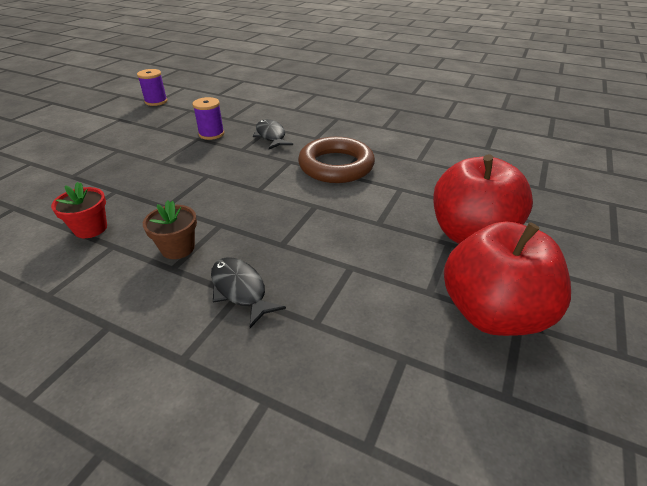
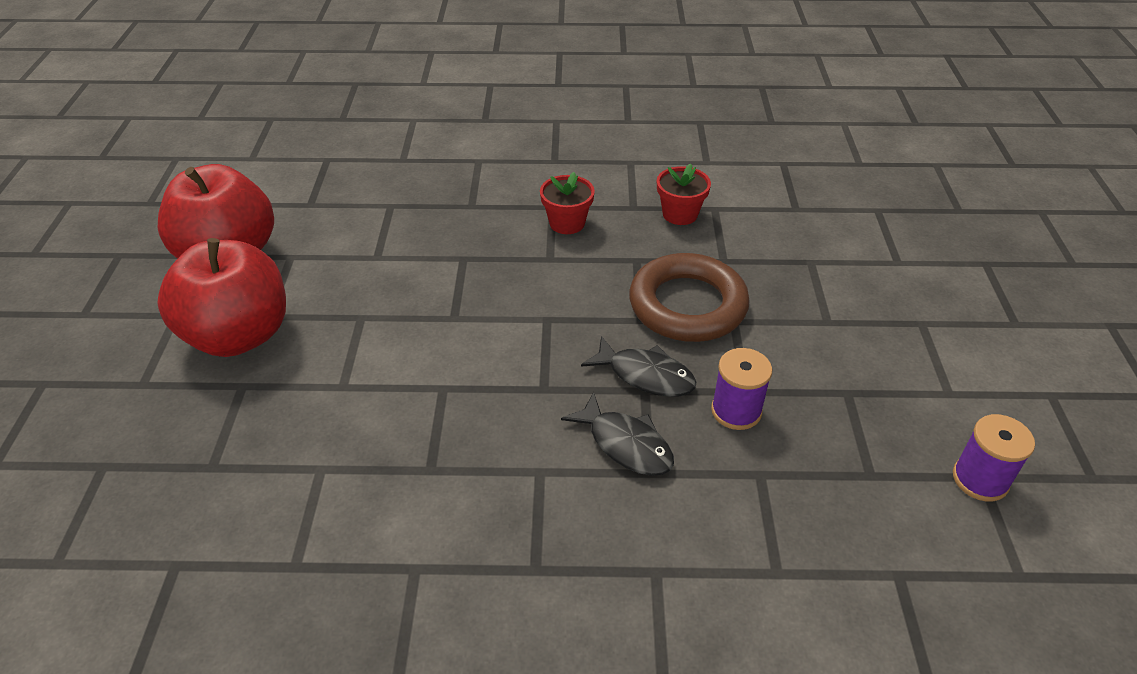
camera: 155 degrees right, 5 degrees up
(178, 248) = (567, 223): brown flower pot -> red flower pot
(240, 290) = (472, 208): black fish -> black fish (645, 375)
(336, 166) = (462, 403): brown ring -> brown ring (687, 305)

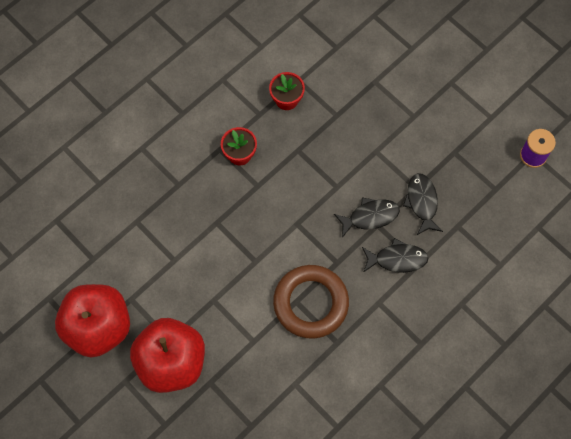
camera: 45 degrees left, 25 degrees up
(687, 305) = (348, 159): brown ring -> brown ring (310, 303)
(736, 411) = (422, 202): purple spool -> black fish

